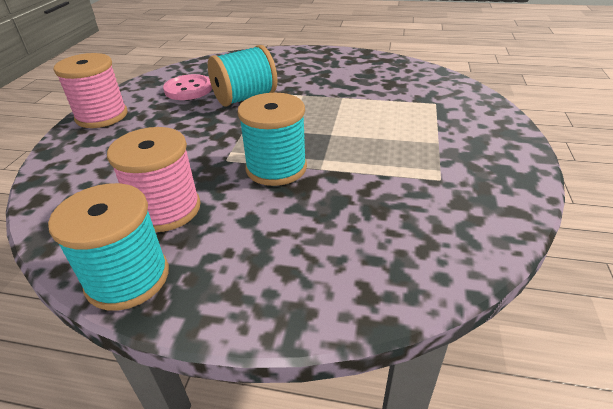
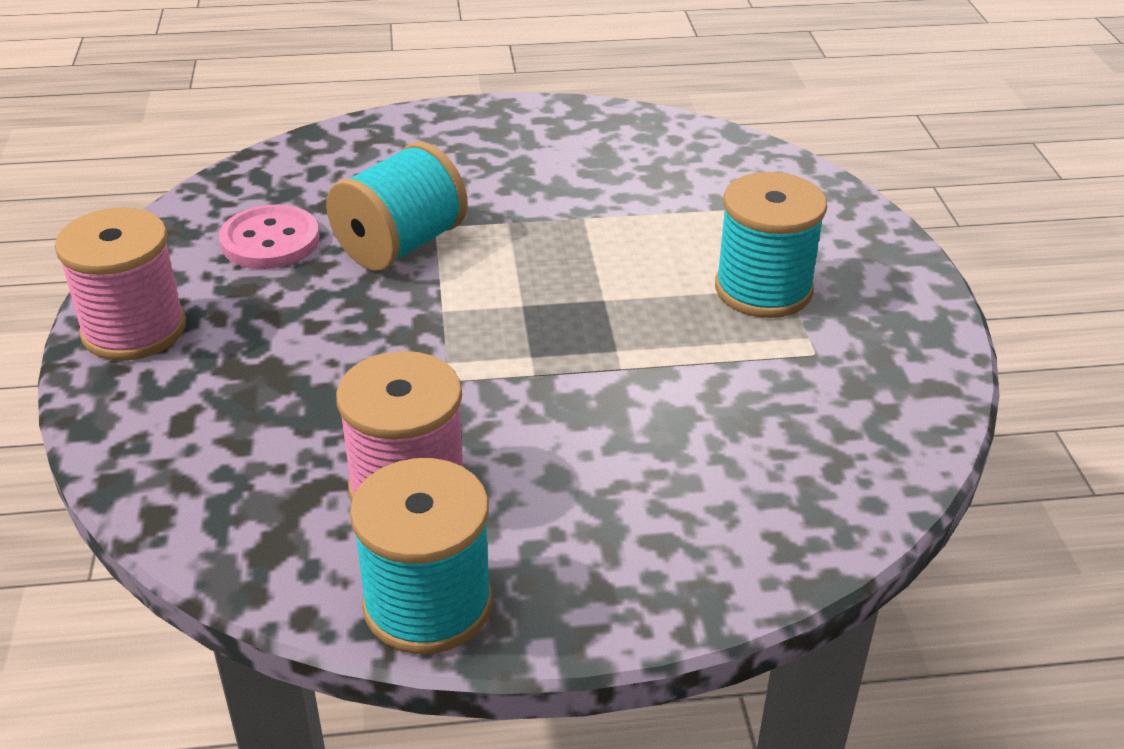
camera: 20 degrees left, 0 degrees up
(276, 168) = (547, 380): turquoise spool -> turquoise spool (763, 289)

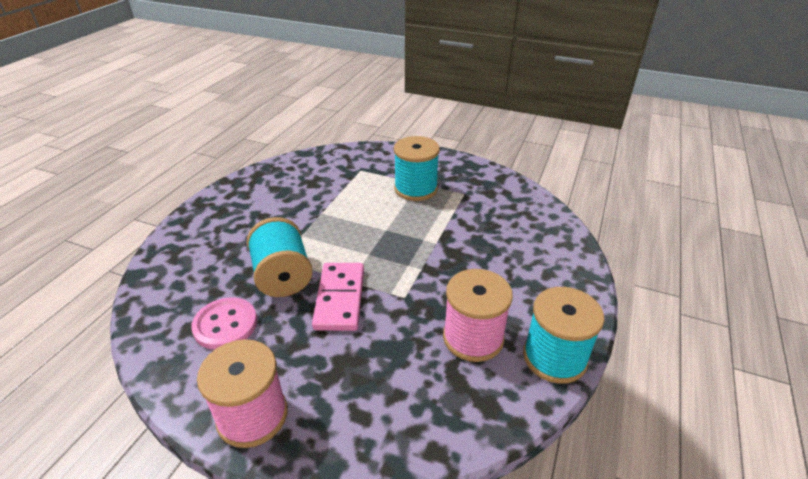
camera: 60 degrees left, 0 degrees up
(394, 316) = (339, 298): none -> pink domino

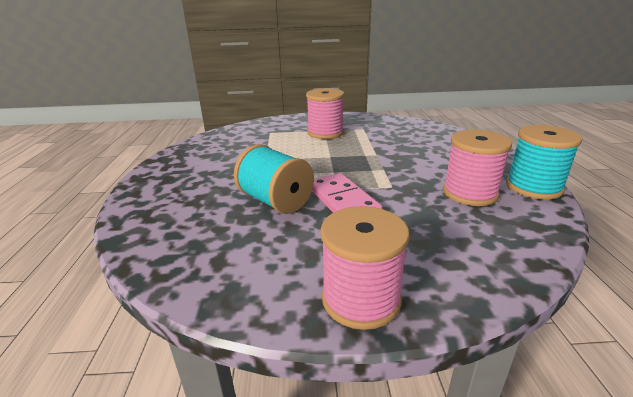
camera: 25 degrees left, 10 degrees down
(225, 325) = (257, 246): pink button -> none
(415, 189) = (325, 133): turquoise spool -> pink spool

